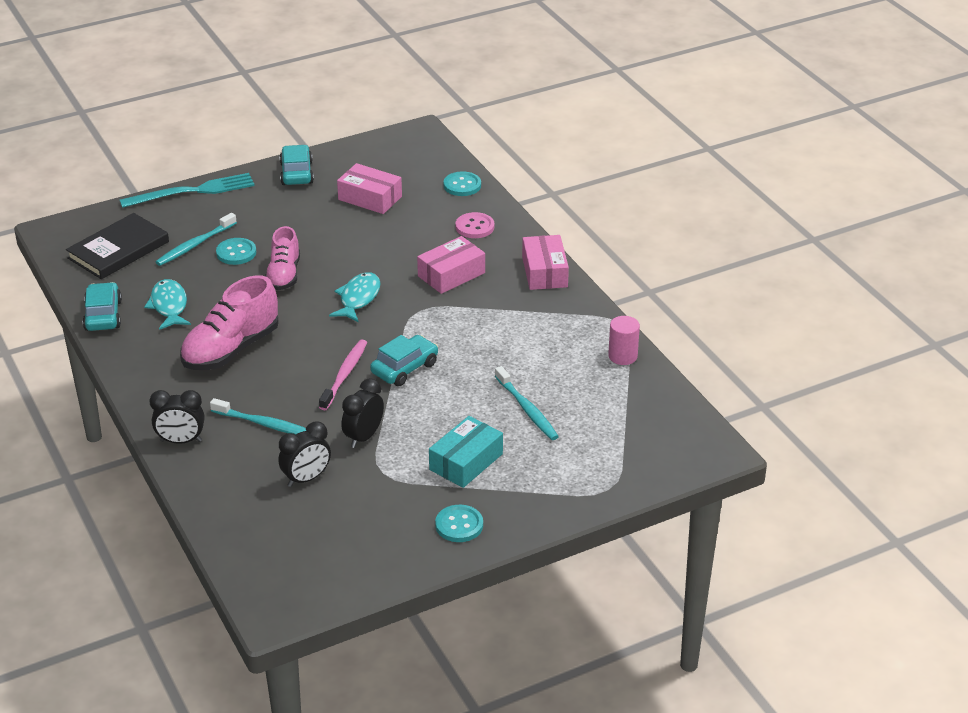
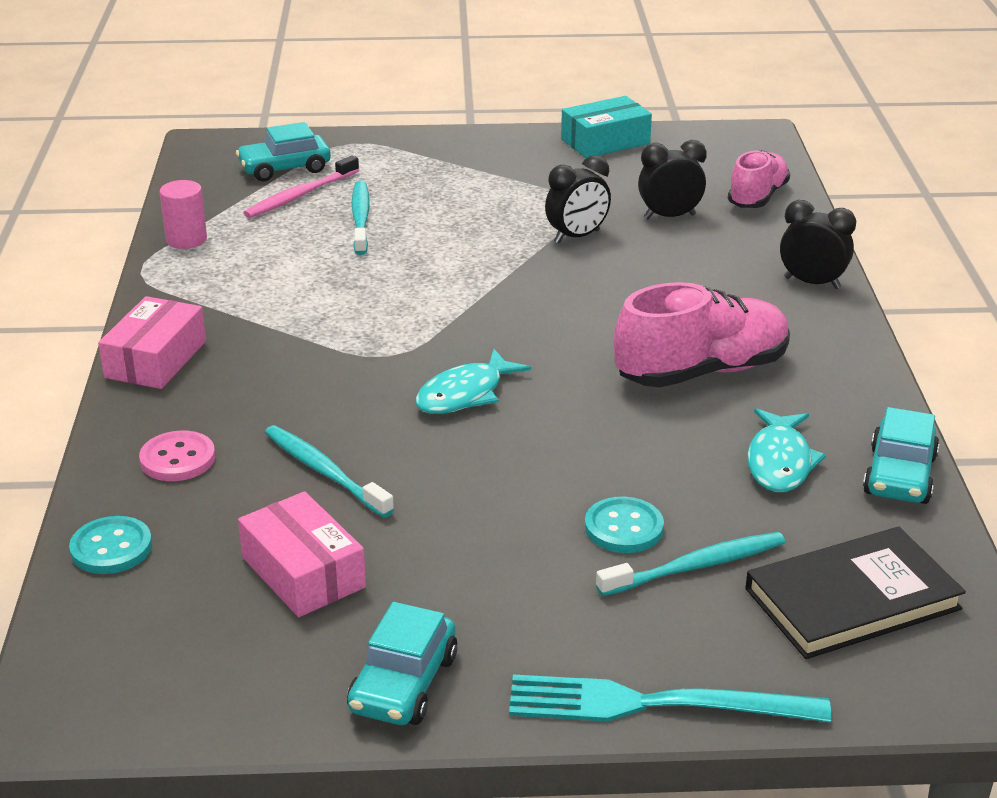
camera: 155 degrees left, 5 degrees down
(265, 424) = (693, 275): turquoise toothbrush -> turquoise toothbrush (324, 472)
(284, 275) = (560, 463): pink shoe -> pink shoe (757, 197)
(344, 375) = (556, 303): pink toothbrush -> pink toothbrush (300, 195)
(404, 368) = (470, 291): turquoise car -> turquoise car (284, 168)
(451, 274) = (294, 392): pink box -> none
(459, 525) = (528, 150): turquoise button -> none
(466, 462) = (476, 192): turquoise box -> turquoise box (605, 141)

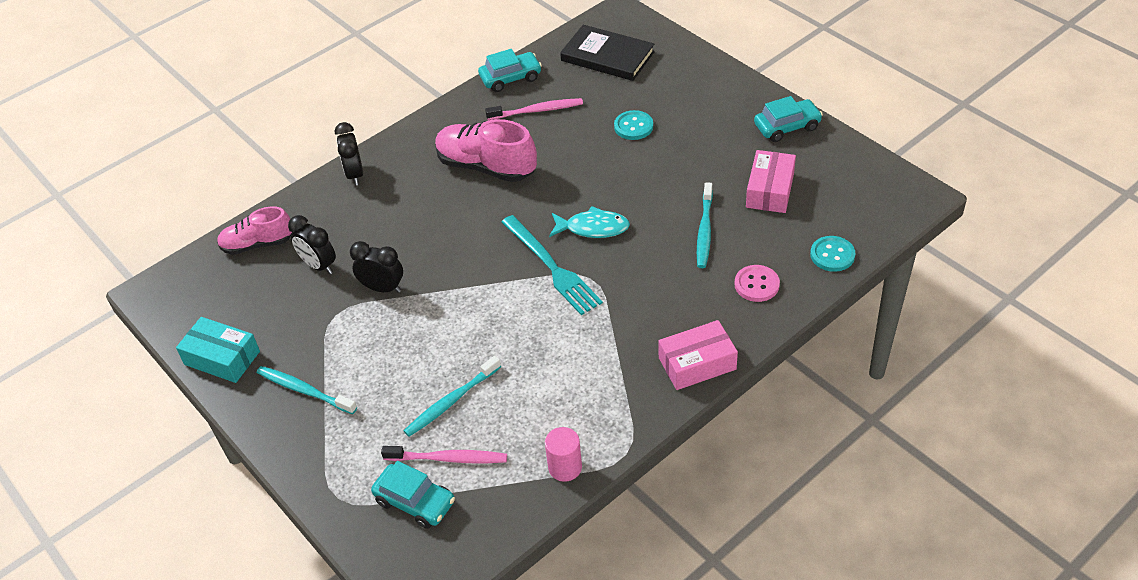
camera: 125 degrees left, 15 degrees up
(654, 704) = (719, 70): turquoise fork -> turquoise fork (552, 267)
(696, 566) = (634, 98): turquoise toothbrush -> turquoise toothbrush (304, 390)
(780, 462) = (537, 110): turquoise fish -> pink toothbrush

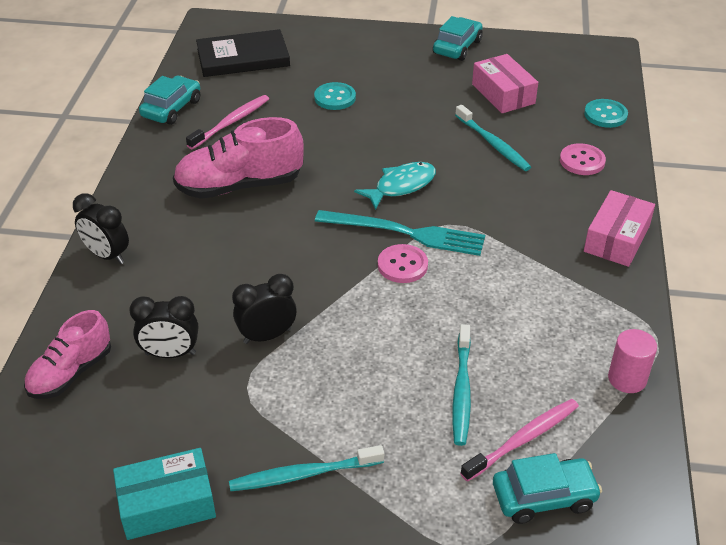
camera: 45 degrees left, 5 degrees down
(520, 290) = (402, 265): none -> pink button

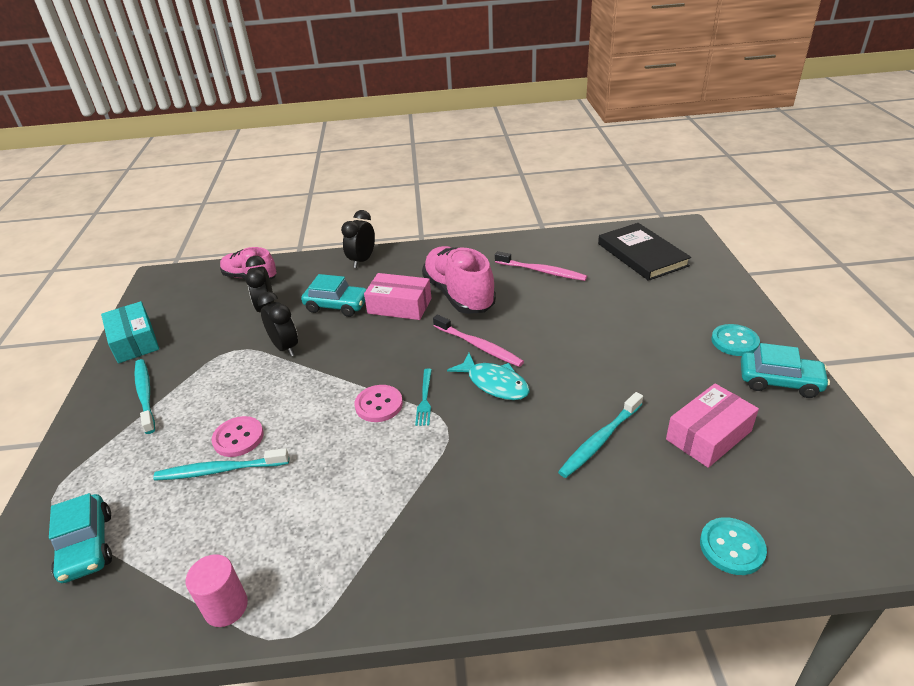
camera: 80 degrees right, 5 degrees down
(171, 108) = (544, 241): turquoise car -> turquoise car (337, 306)
(335, 98) = (614, 316): turquoise button -> turquoise button (734, 341)
(406, 233) = (424, 399): turquoise fork -> turquoise fork, size x0.48
(523, 439) = (156, 523): pink toothbrush -> pink toothbrush (479, 346)
(582, 161) = (608, 529): pink button -> pink button (238, 438)
(616, 239) = (462, 580): pink box -> pink box (399, 306)

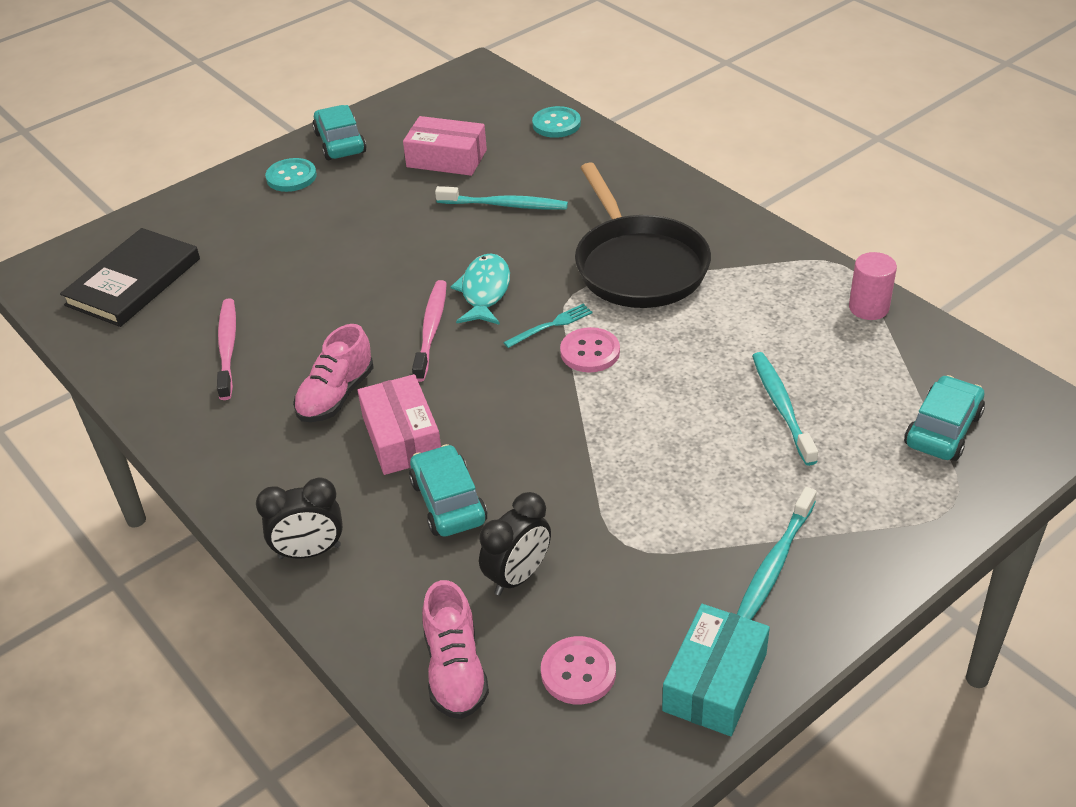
camera: 125 degrees left, 5 degrees up
(220, 470) = (782, 407): turquoise toothbrush -> turquoise toothbrush turned 150 degrees counterclockwise
(238, 438) = (736, 424): pink button -> pink button (578, 672)
(285, 347) = (574, 493): black clock -> none
(441, 481) = (638, 265): none -> black pan
(459, 295) = (336, 396): pink shoe -> pink shoe, size x0.64

